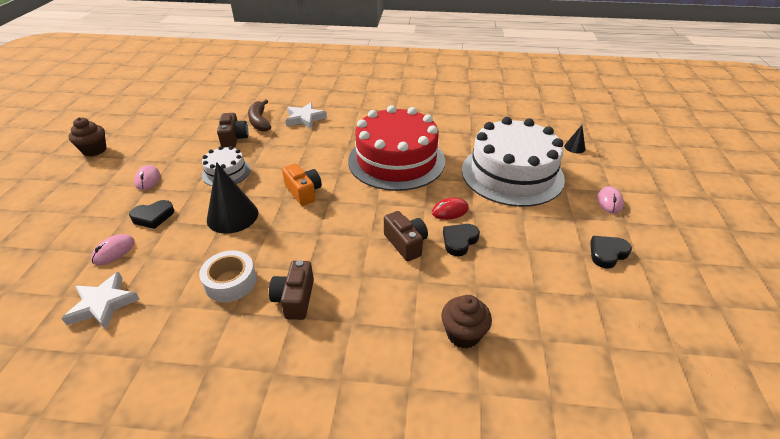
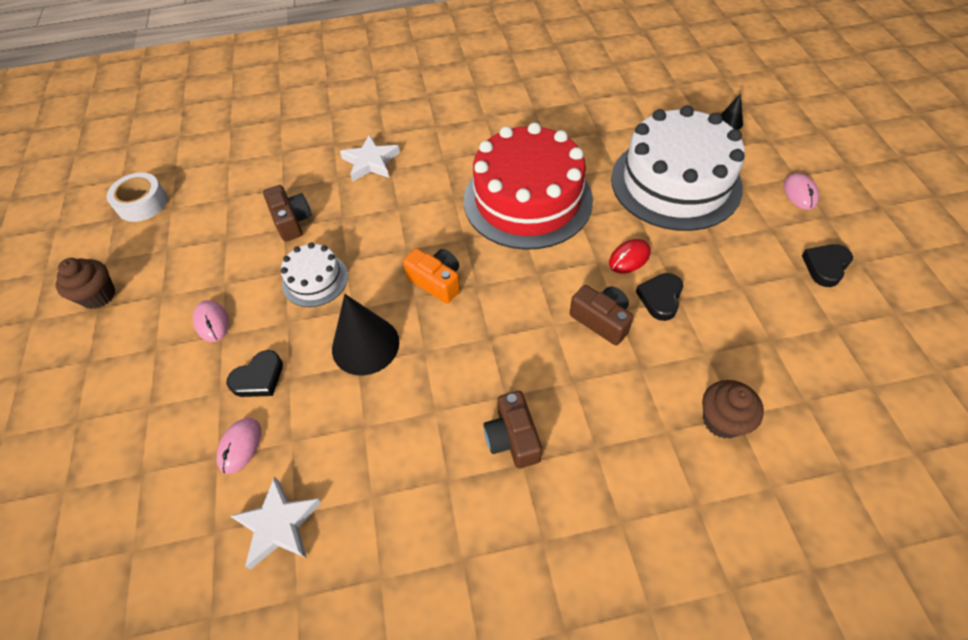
camera: 15 degrees left, 15 degrees up
(230, 282) = (421, 440): white tape -> white tape (142, 203)
(259, 121) = (310, 183): brown banana -> none

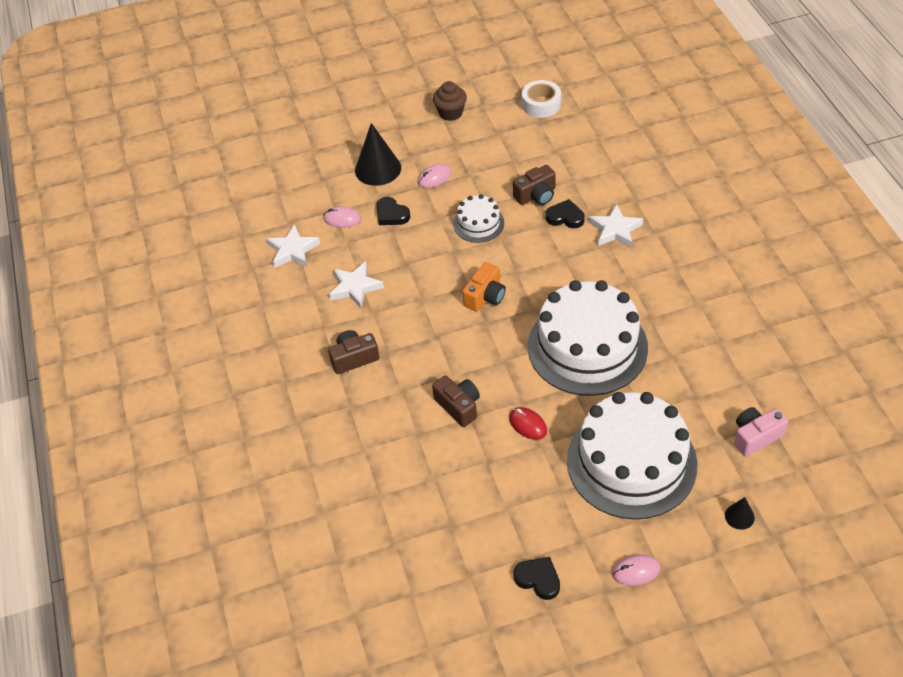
camera: 85 degrees right, 5 degrees down
(365, 345) = (422, 265): black cone -> black cone (378, 169)
(382, 432) = (355, 287): none -> white star
(527, 199) = (587, 346): red cake -> white cake
(601, 320) = (458, 406): brown camera -> brown camera turned 75 degrees counterclockwise
(644, 102) = (755, 436): none -> pink camera
(660, 298) = (486, 447): black heart -> black heart (565, 217)
(722, 420) = (374, 484): brown cupcake -> none

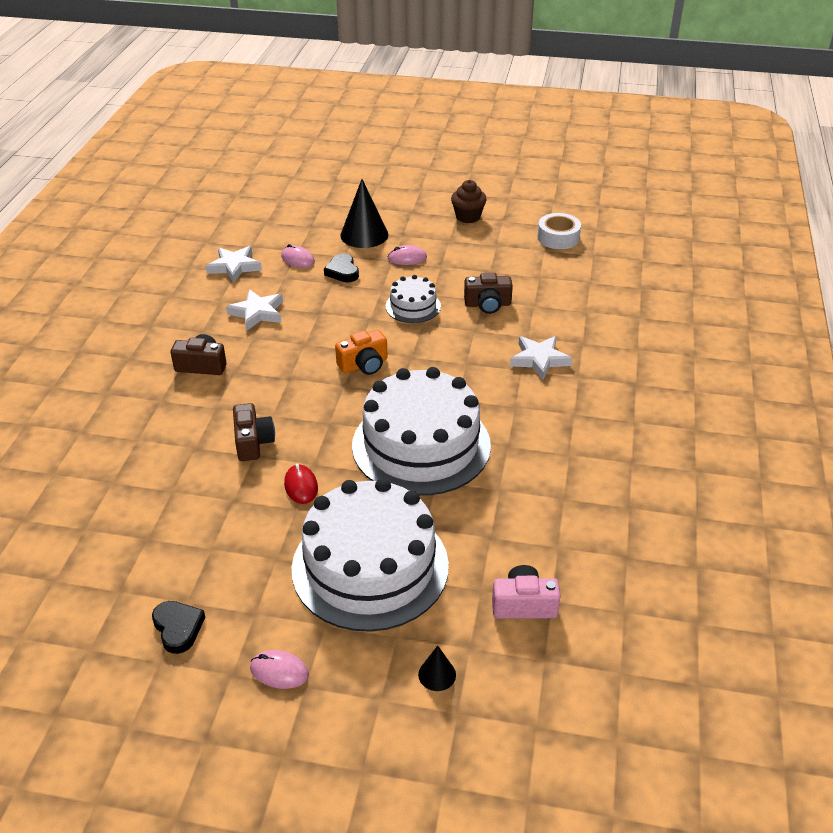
camera: 25 degrees right, 10 degrees down
(565, 217) = (499, 331): black heart -> none

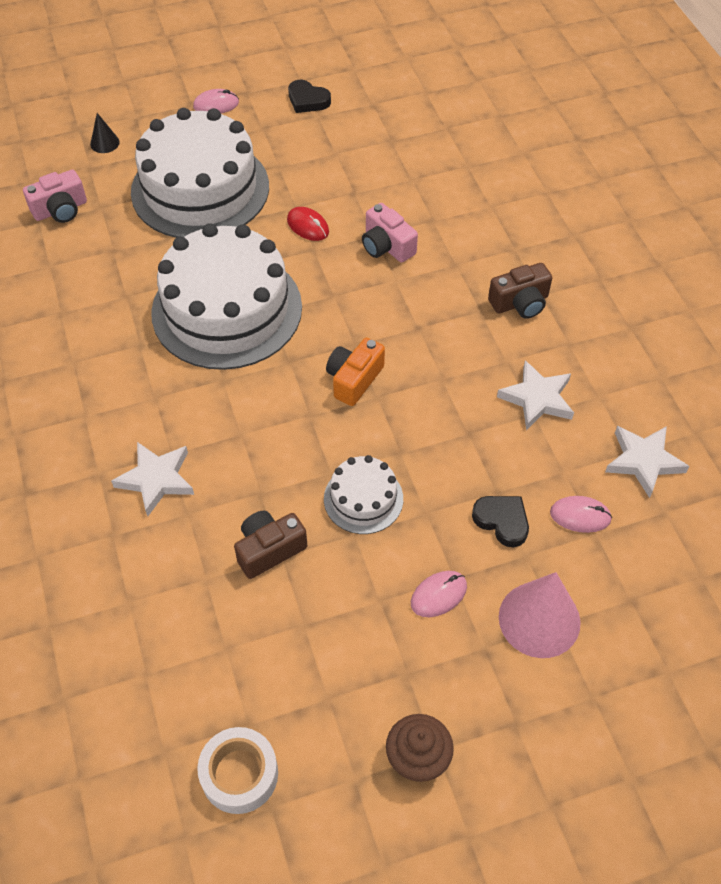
camera: 150 degrees right, 15 degrees up
(253, 442) = (386, 246): brown camera -> pink camera
(364, 235) = (539, 619): black cone -> pink cone

